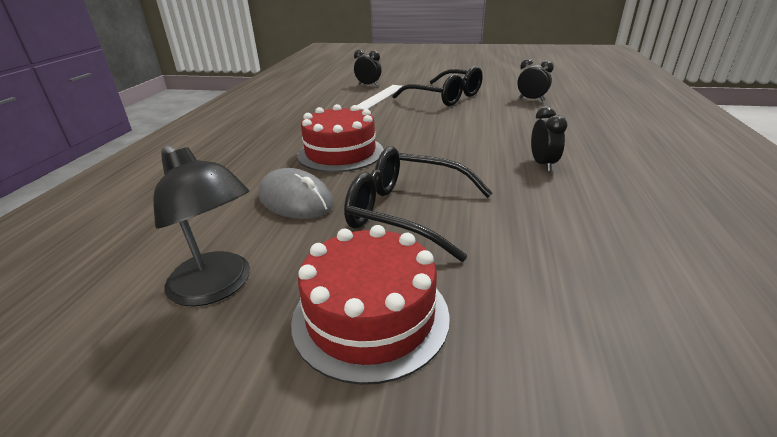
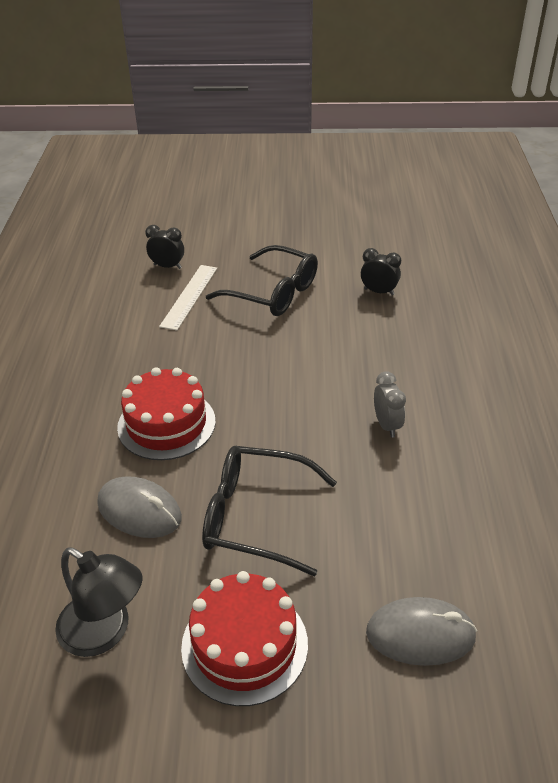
camera: 10 degrees left, 10 degrees up
(542, 164) = (387, 425): black clock -> grey clock
(600, 331) = (420, 634): none -> grey mouse

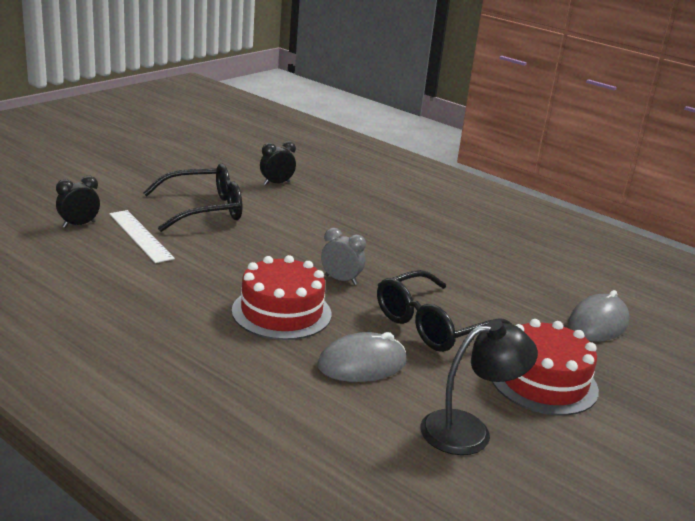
camera: 55 degrees left, 15 degrees down
(387, 425) = (413, 246): grey clock -> grey clock (341, 280)

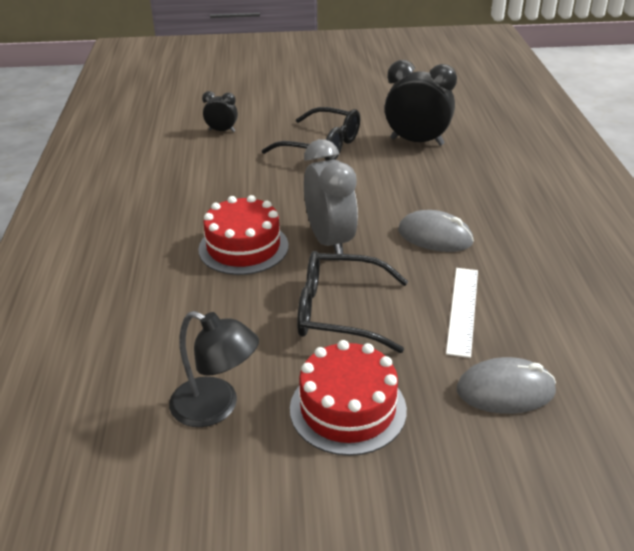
camera: 50 degrees right, 10 degrees up
(140, 236) = (246, 152): white ruler -> white ruler (462, 310)
(276, 183) = (417, 142): black clock -> black clock, size x1.92
(341, 280) = (330, 241): grey clock -> grey clock, size x1.92
(362, 364) = (231, 313): grey mouse -> grey mouse (435, 236)

